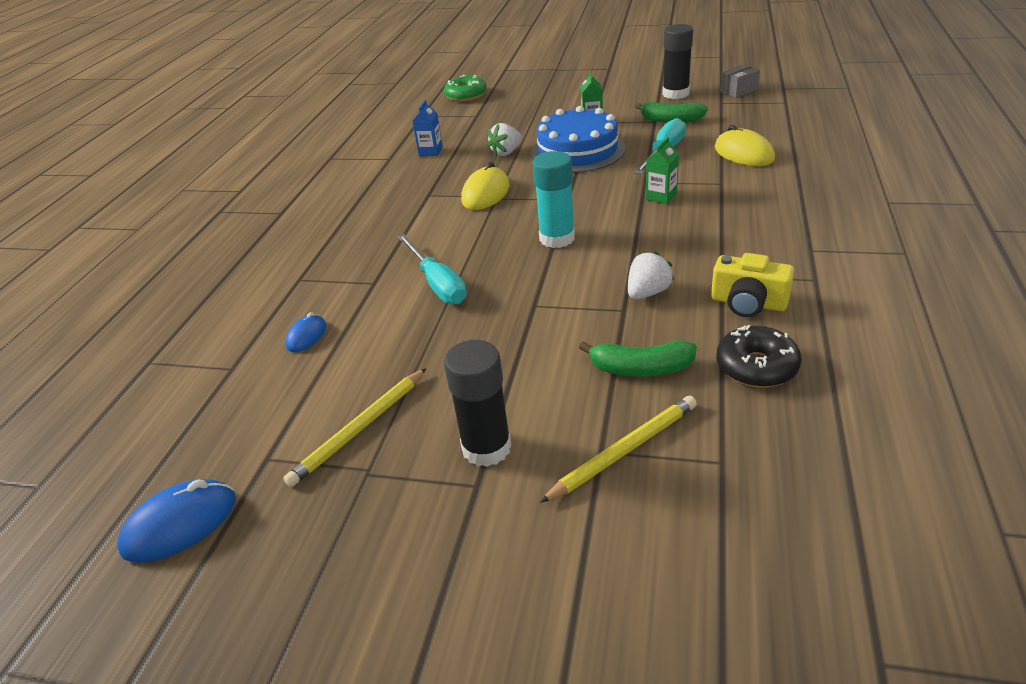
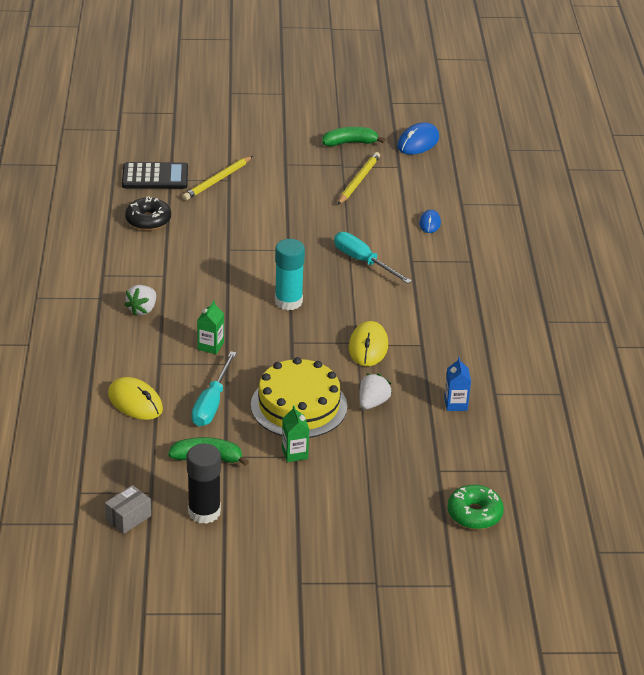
camera: 160 degrees right, 0 degrees up
(486, 448) = (287, 177): black glue stick -> none
(577, 151) = (299, 406): blue cake -> yellow cake
(640, 369) = (213, 216): green banana -> green banana (350, 143)
(647, 293) = (213, 261): white strawberry -> white strawberry (142, 309)
(748, 303) = (148, 256): yellow camera -> none
(755, 471) = (155, 177): none -> black calculator

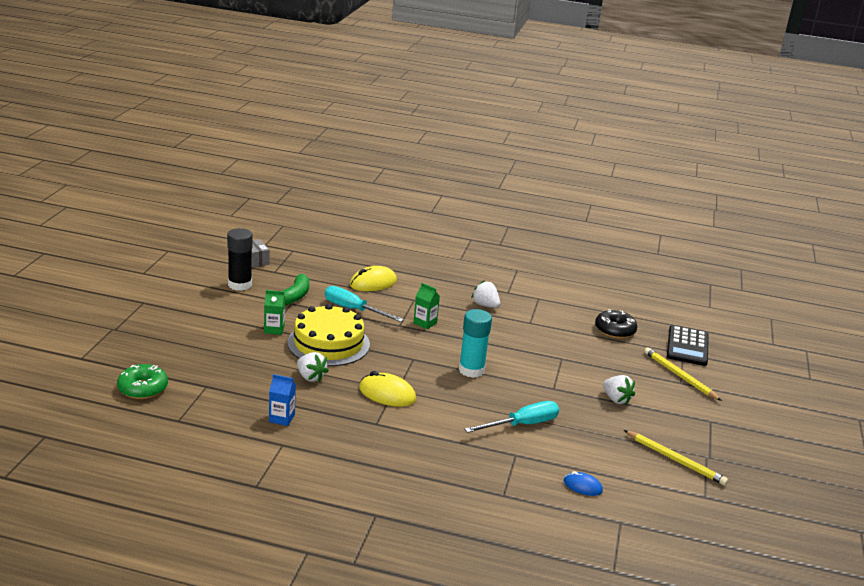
camera: 105 degrees right, 10 degrees down
(284, 213) = (616, 399): none -> white strawberry
(350, 143) = (757, 474): green banana -> none
(418, 142) = (762, 527): blue mouse -> none

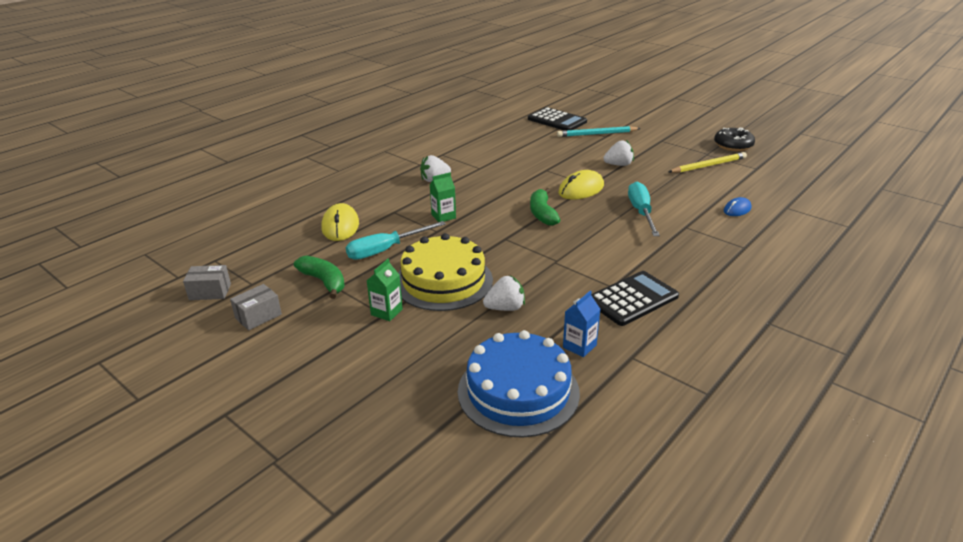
camera: 60 degrees left, 5 degrees up
(143, 388) = (458, 455): green donut -> none
(215, 400) = (518, 391): none -> blue cake
(240, 285) = (258, 316): black glue stick -> grey box
(363, 436) = (632, 299): none -> black calculator
(387, 394) = (561, 267): yellow mouse -> yellow mouse (581, 189)
(471, 370) = (542, 213): turquoise glue stick -> green banana
(615, 330) = (516, 138): black donut -> black donut (733, 145)
(680, 376) = (597, 134): yellow pencil -> turquoise pencil

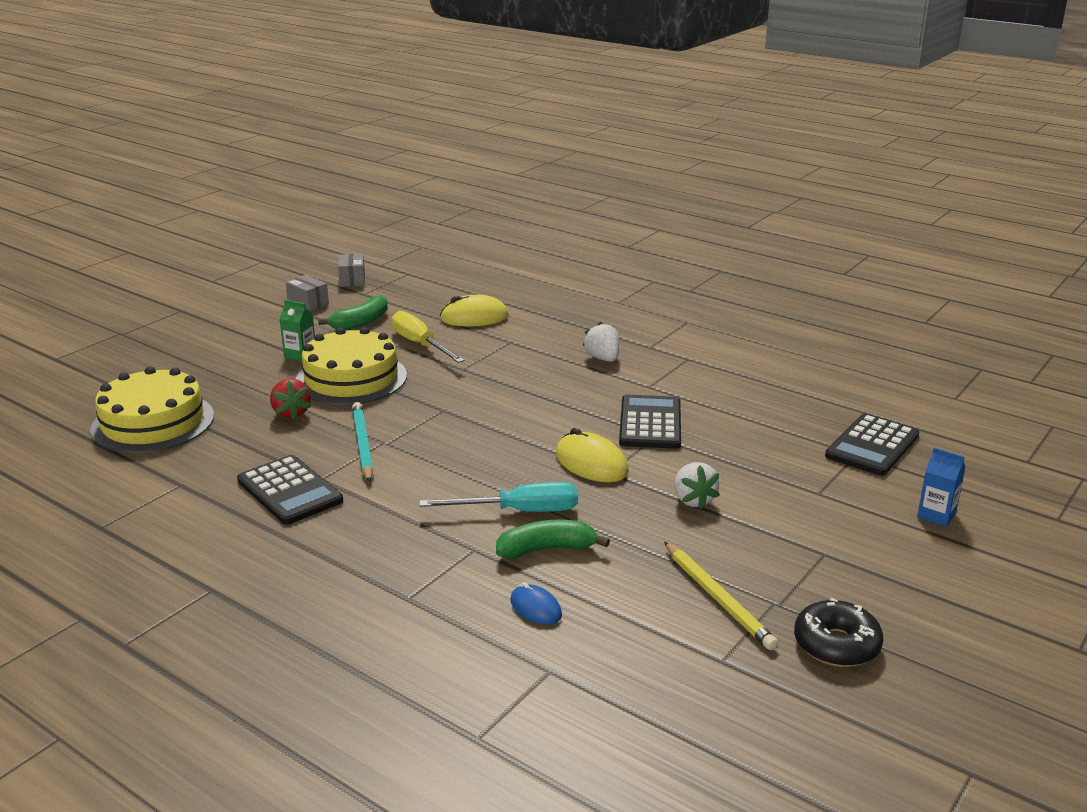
camera: 85 degrees right, 5 degrees down
(386, 250) = (420, 344): turquoise screwdriver -> yellow screwdriver
(443, 216) = (499, 370): green carton -> none
(505, 308) = (291, 413): white strawberry -> red strawberry
(518, 391) = (153, 422): blue cake -> yellow cake
(530, 170) = (650, 423): none -> black calculator
(542, 213) = (510, 433): green banana -> green banana (546, 549)
(579, 346) = (209, 454): blue carton -> blue carton (936, 515)
(597, 134) = (825, 484): turquoise pencil -> turquoise pencil (363, 445)

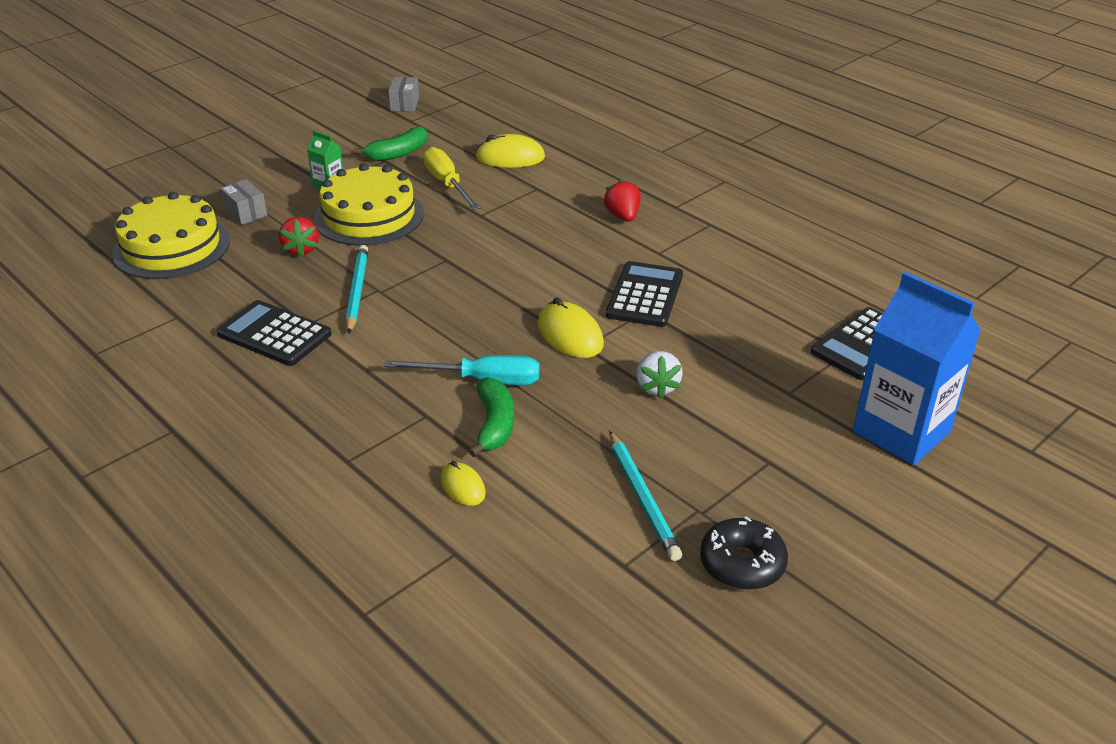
camera: 10 degrees right, 10 degrees up
(290, 491) = (274, 334): black calculator -> black calculator turned 150 degrees clockwise
(308, 303) = (354, 127): grey box -> grey box (245, 213)
(535, 608) = (463, 486): blue mouse -> yellow mouse
(546, 549) = (494, 424): green banana -> green banana turned 90 degrees clockwise
(603, 358) = (623, 216): white strawberry -> red strawberry
(717, 598) = (642, 498): yellow pencil -> turquoise pencil
(936, 515) = (901, 432): blue carton -> blue carton, size x2.28

